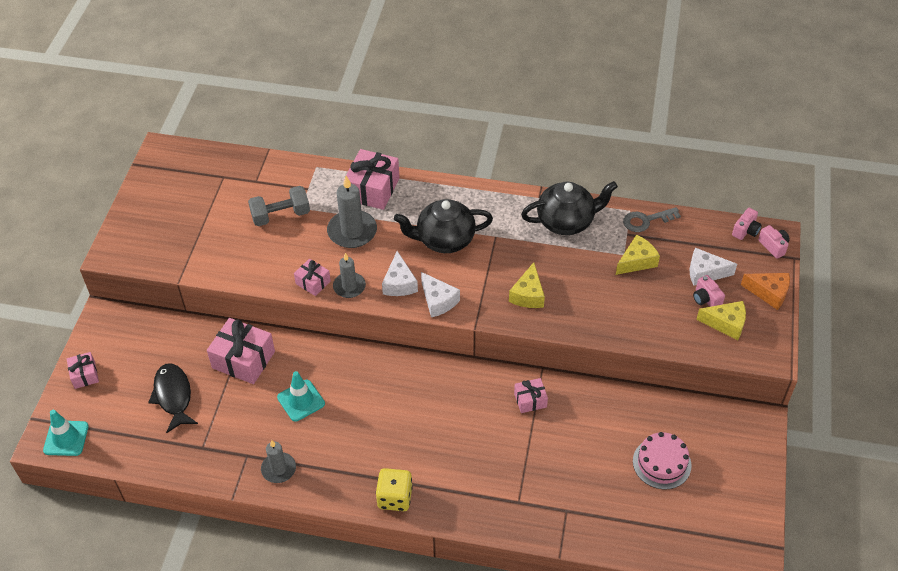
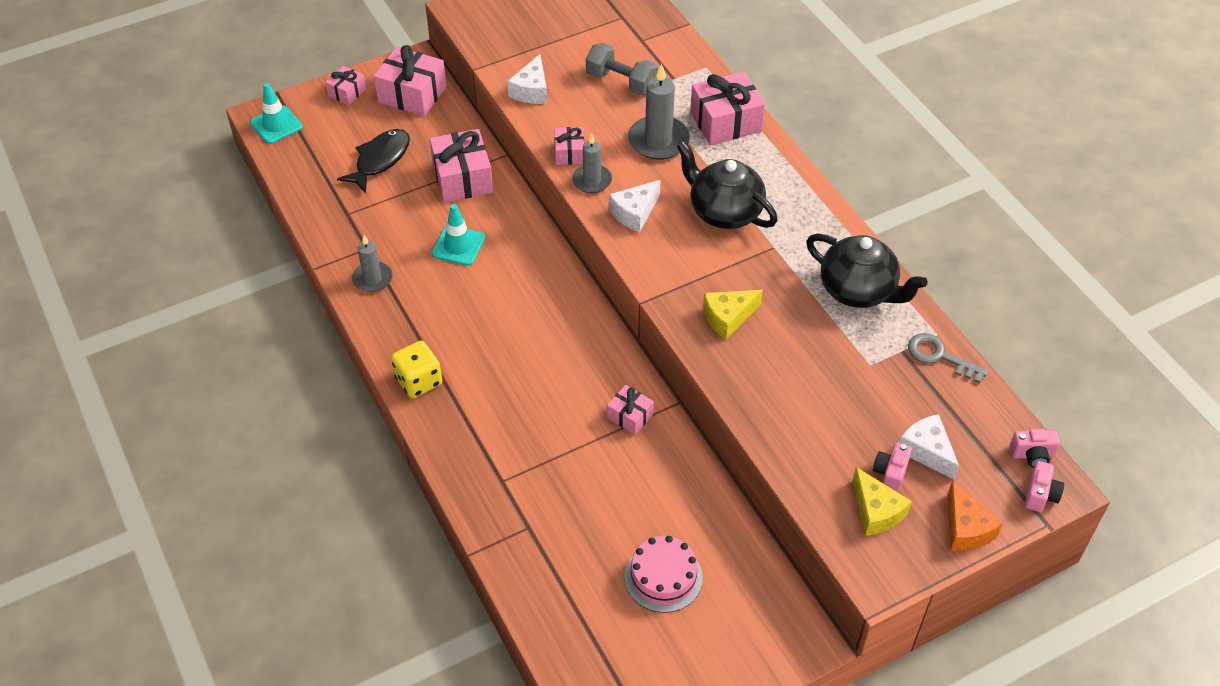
camera: 50 degrees right, 0 degrees up
(132, 338) = (412, 94): none -> pink gift
(438, 301) = (645, 254): white cheese -> white cheese (531, 90)
(637, 261) = (873, 381): yellow cheese -> none

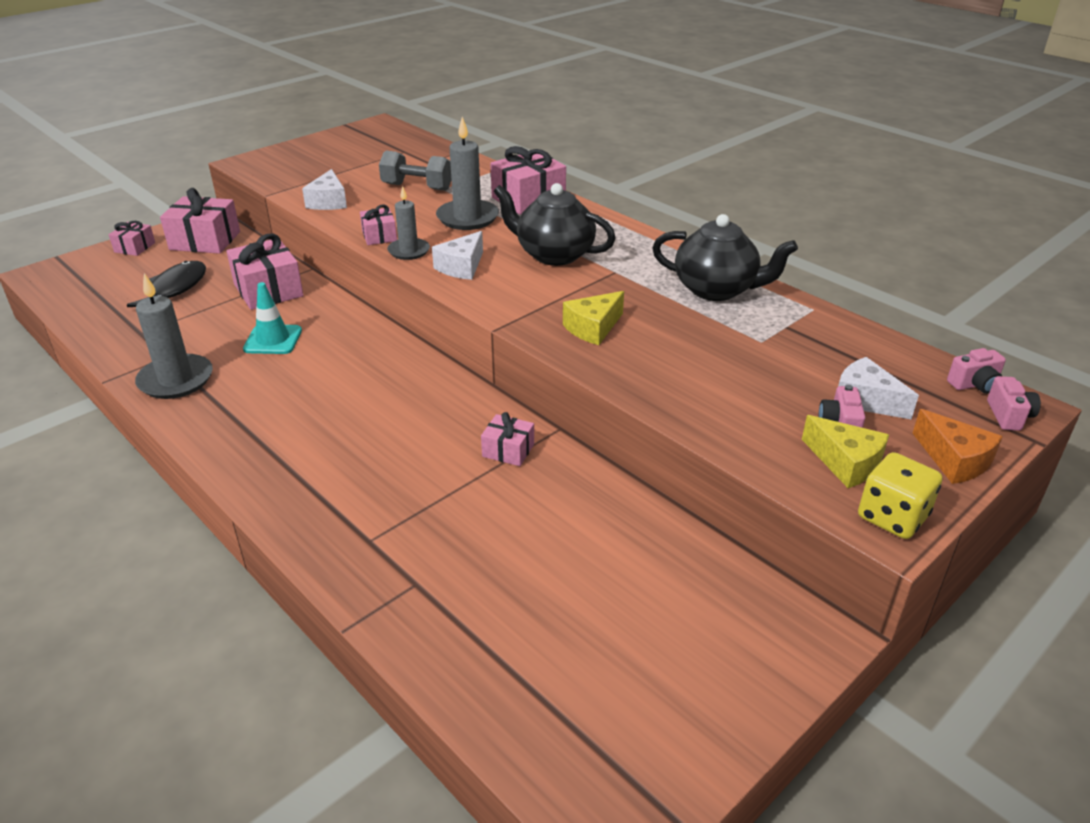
camera: 15 degrees left, 15 degrees down
(276, 125) = (56, 278): turquoise traffic cone -> none
(372, 279) = (176, 380): grey candle -> grey candle, size x1.58
(418, 381) = (244, 461): yellow dice -> yellow dice (892, 517)
(663, 577) = (608, 603): pink cake -> none
(939, 356) = (827, 324): grey key -> none

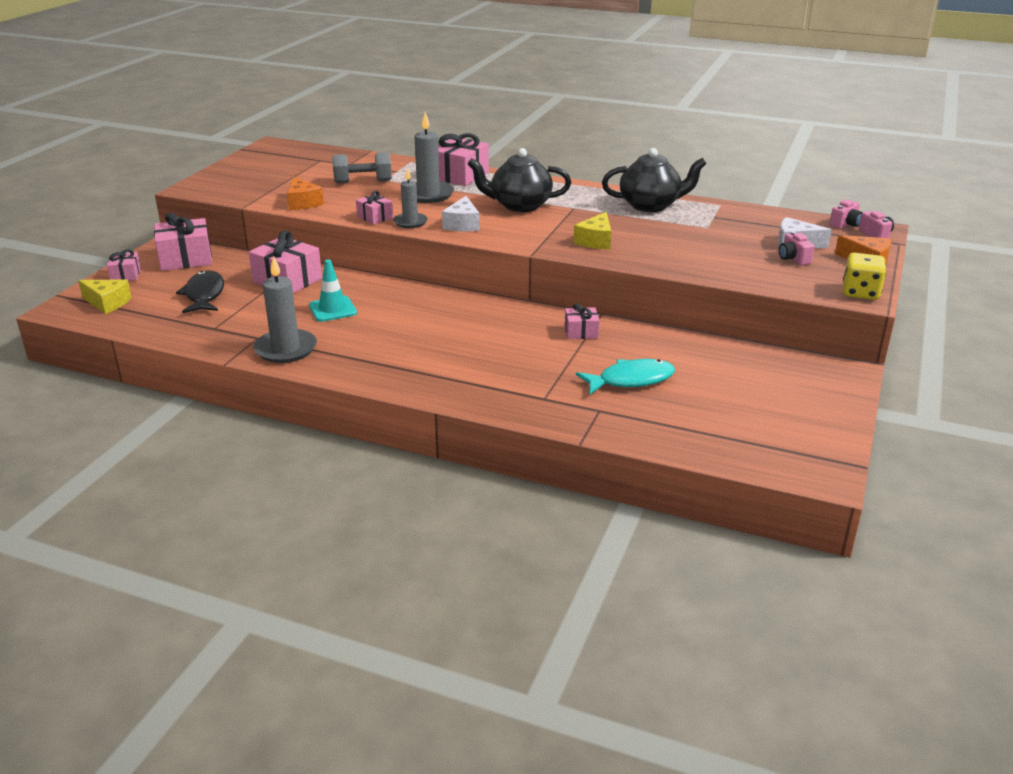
camera: 25 degrees left, 5 degrees down
(328, 202) = (303, 203): white cheese -> orange cheese
(499, 547) = (631, 380): none -> turquoise fish
(845, 463) = (814, 275): yellow cheese -> yellow cheese (107, 303)

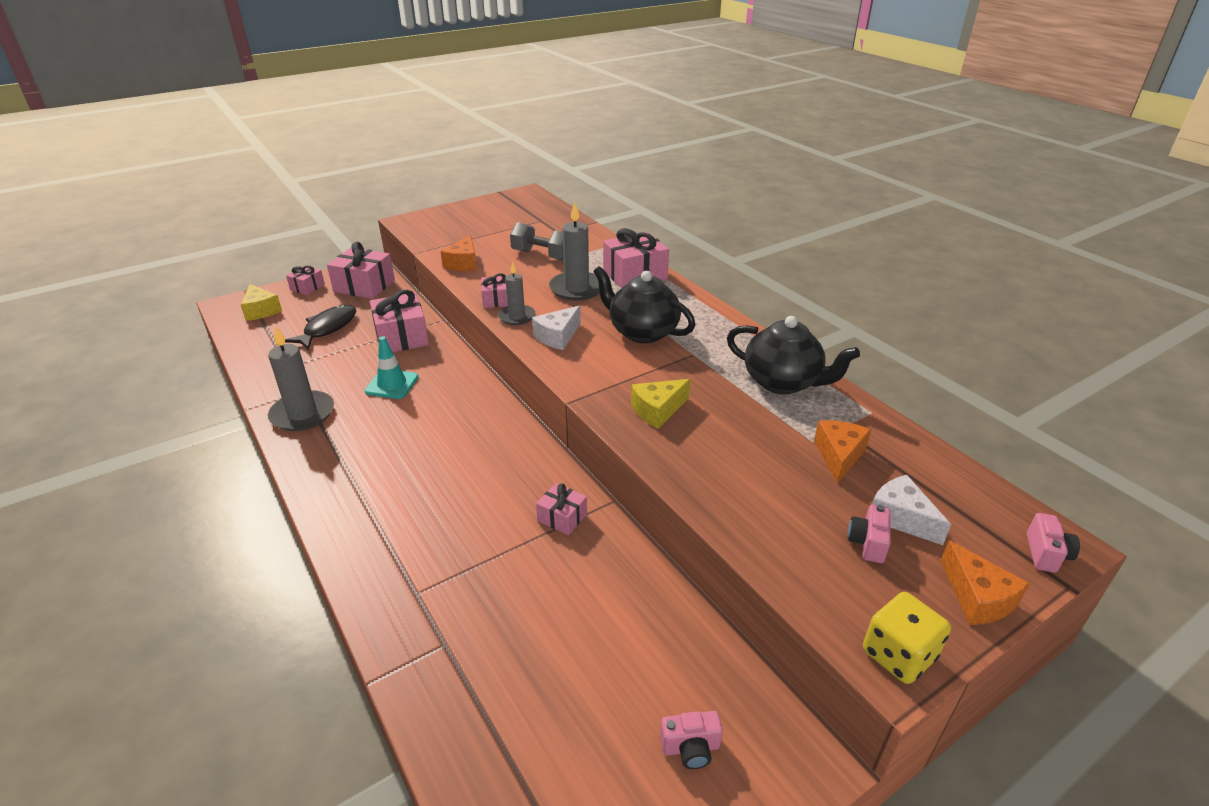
camera: 35 degrees right, 5 degrees up
(631, 380) = (528, 617): turquoise fish -> none
(730, 229) = (839, 455): none -> orange cheese
(845, 224) = (1017, 514): pink camera -> pink camera (690, 748)

